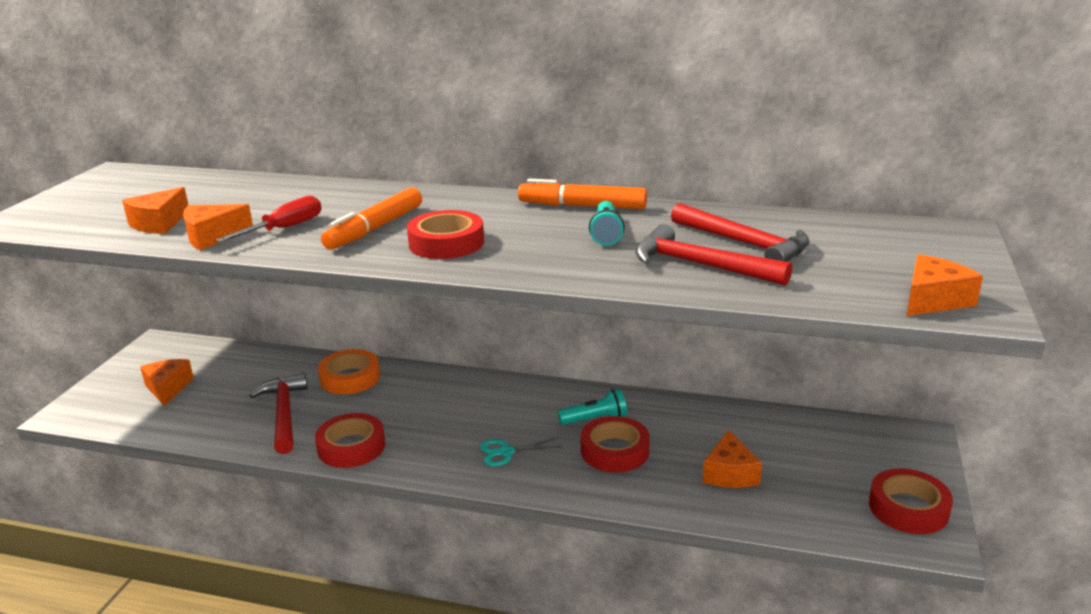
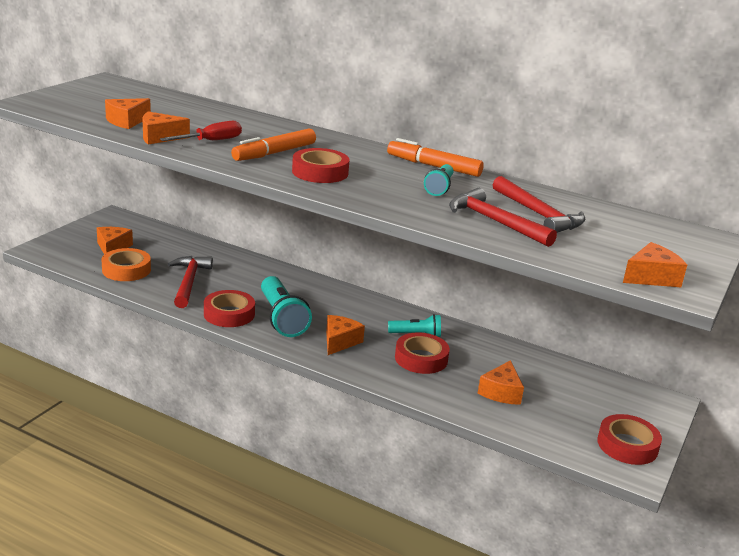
camera: 10 degrees right, 0 degrees up
(350, 378) = (245, 268): orange tape -> orange tape (126, 270)
(421, 437) = (282, 318): none -> turquoise flashlight
(506, 452) = (340, 341): turquoise scissors -> orange cheese

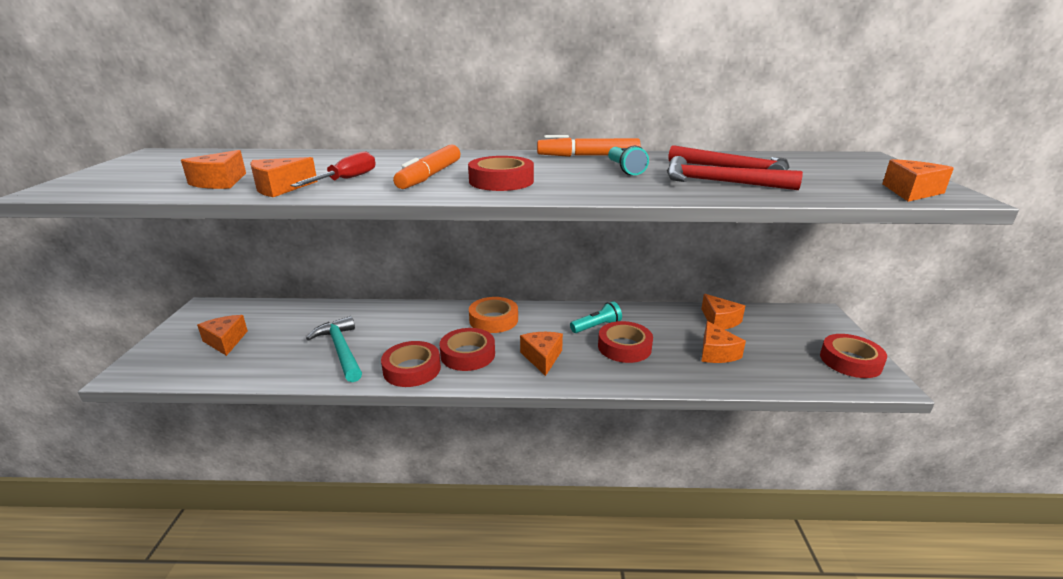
camera: 25 degrees left, 0 degrees up
(126, 270) = (259, 360): orange tape -> orange tape (493, 320)
(189, 282) = (341, 350): red hammer -> turquoise hammer
(282, 318) = (468, 354): turquoise flashlight -> red tape
(544, 370) = (719, 320): none -> orange cheese

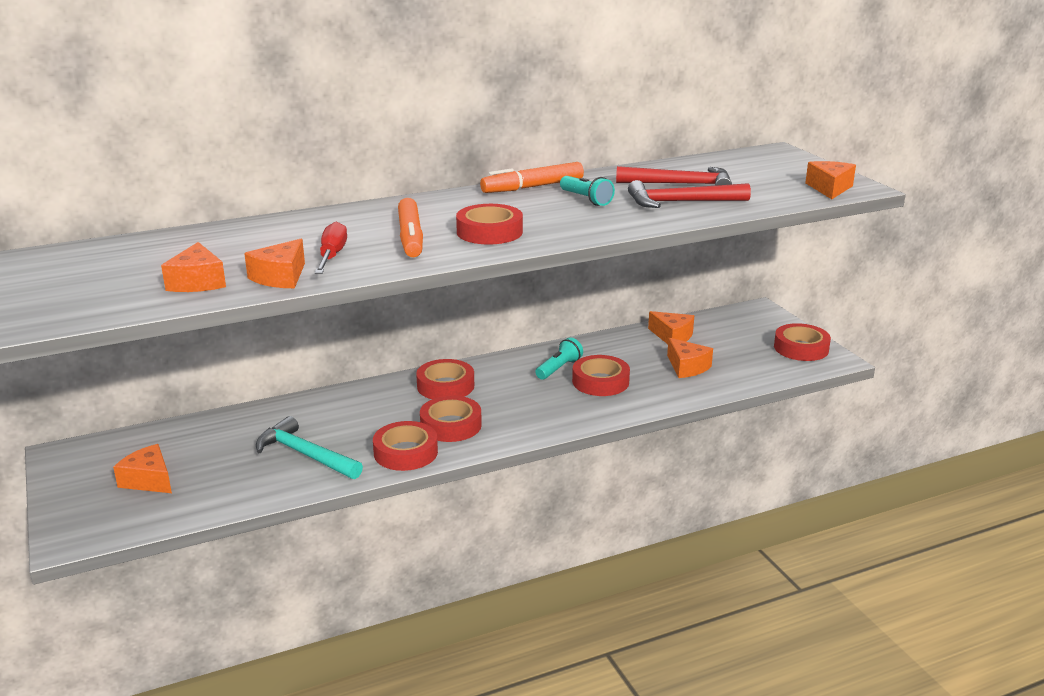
camera: 25 degrees left, 0 degrees up
(493, 320) = (445, 386): orange tape -> red tape
(542, 358) = (529, 410): orange cheese -> none

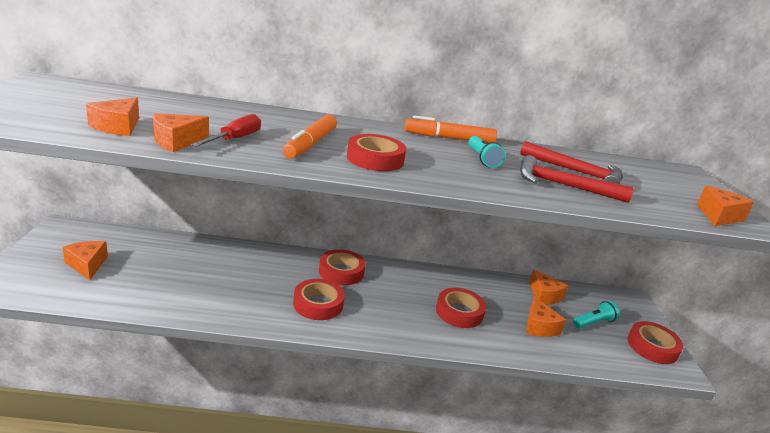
camera: 20 degrees right, 0 degrees up
(305, 454) = (200, 286): turquoise hammer -> none
(405, 452) = (267, 313): red tape -> none
(559, 368) = (435, 289): turquoise flashlight -> turquoise flashlight (594, 323)

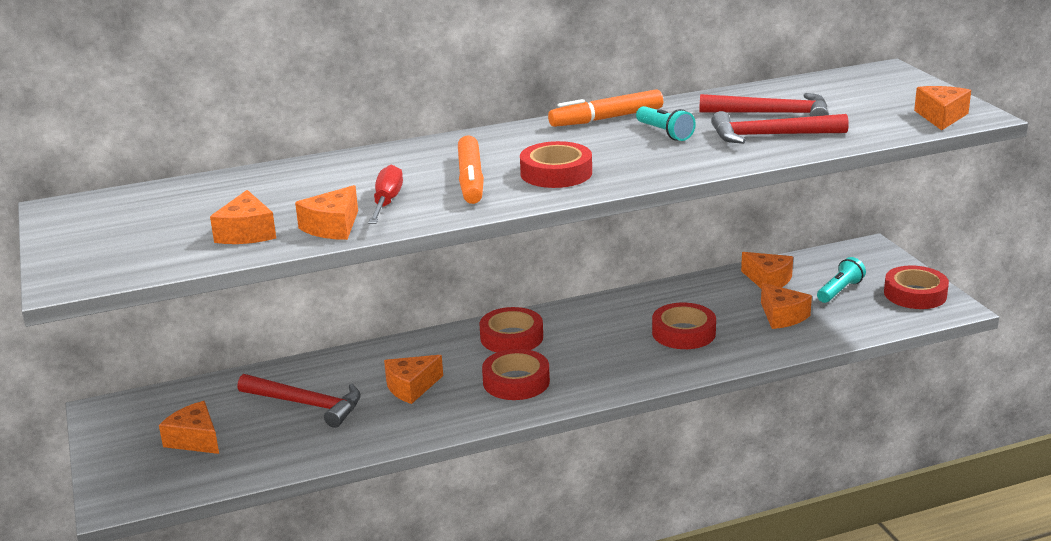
camera: 15 degrees left, 0 degrees up
(175, 268) = (307, 404): none -> red hammer
(248, 281) = (411, 387): none -> orange cheese

